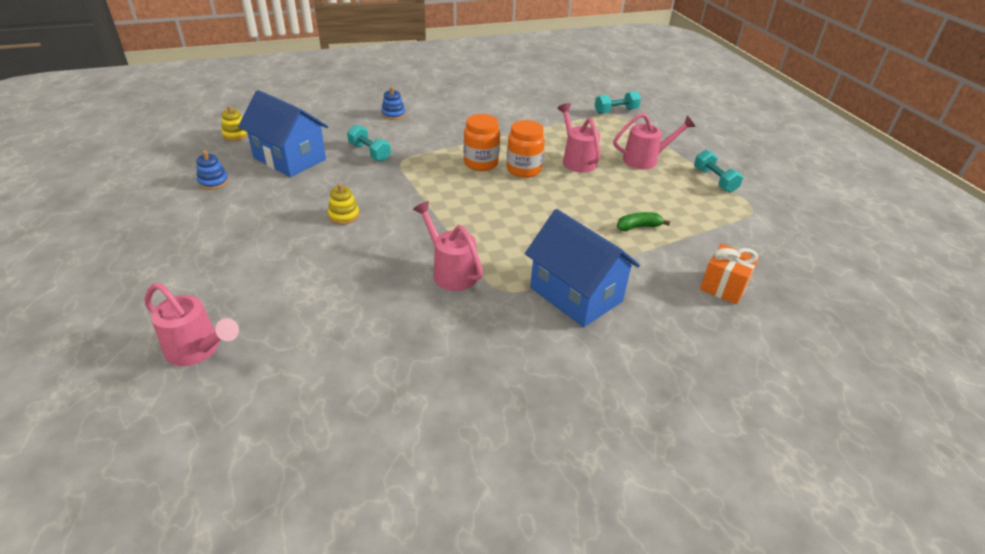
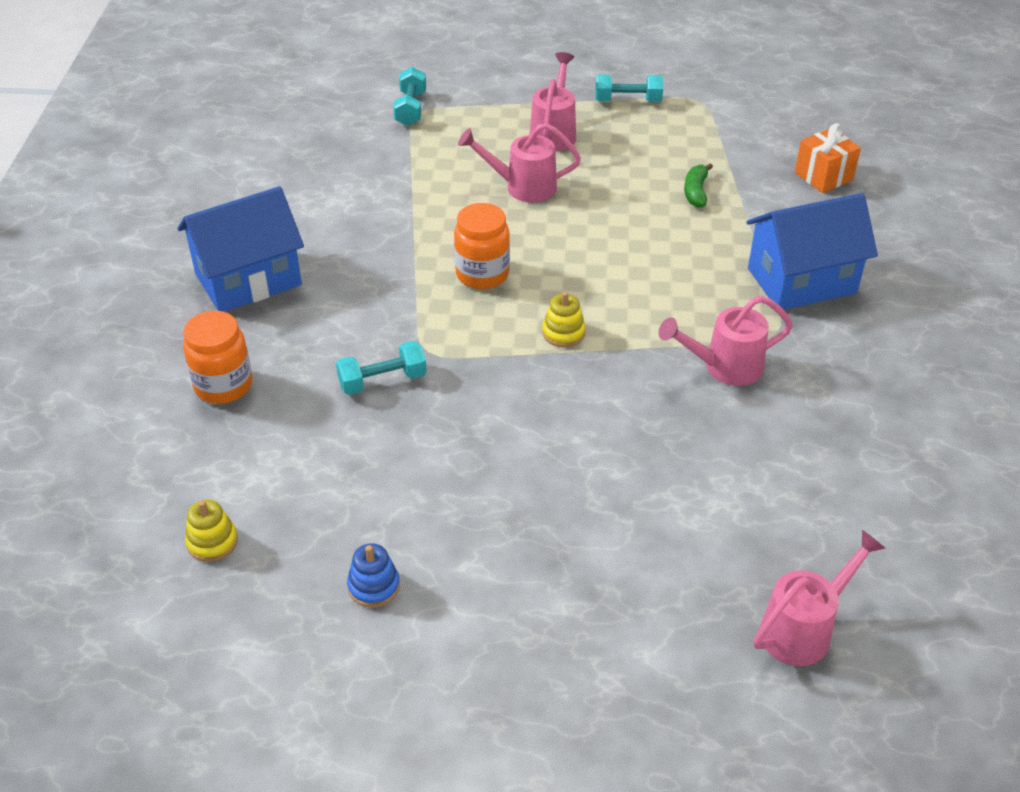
camera: 65 degrees left, 5 degrees up
(290, 158) = (347, 479): blue house -> blue house (248, 279)
(344, 216) = (554, 442): yellow stacking toy -> yellow stacking toy (563, 333)
(393, 114) = (268, 328): blue stacking toy -> none
(523, 170) = (522, 240): orange jar -> orange jar (223, 385)

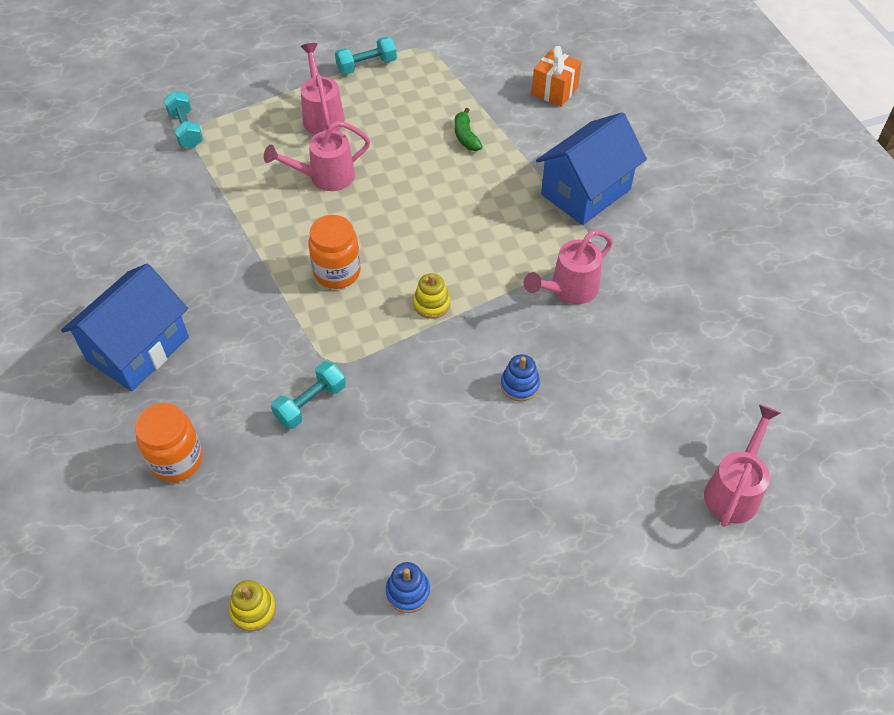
camera: 25 degrees left, 10 degrees up
(613, 438) = (520, 385): none -> blue stacking toy

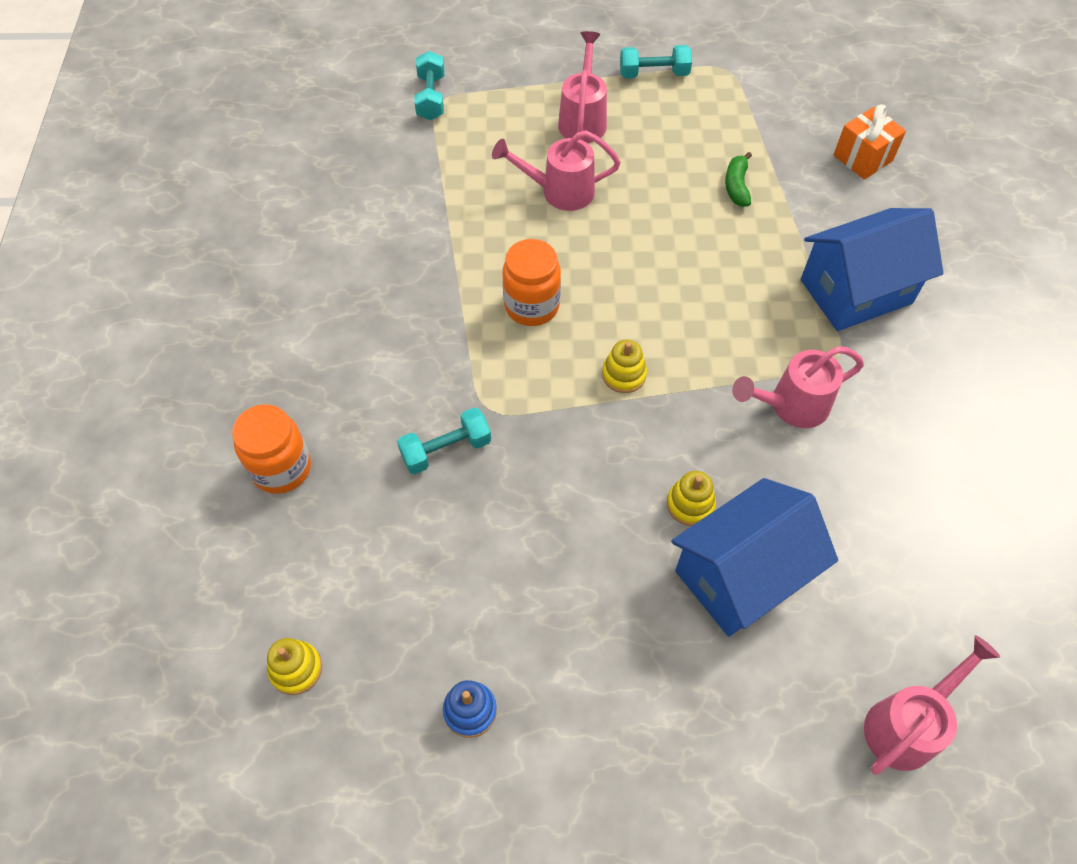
camera: 20 degrees right, 5 degrees up
(138, 349) = (289, 330): blue house -> blue house (741, 575)
(520, 385) = (690, 504): blue stacking toy -> yellow stacking toy

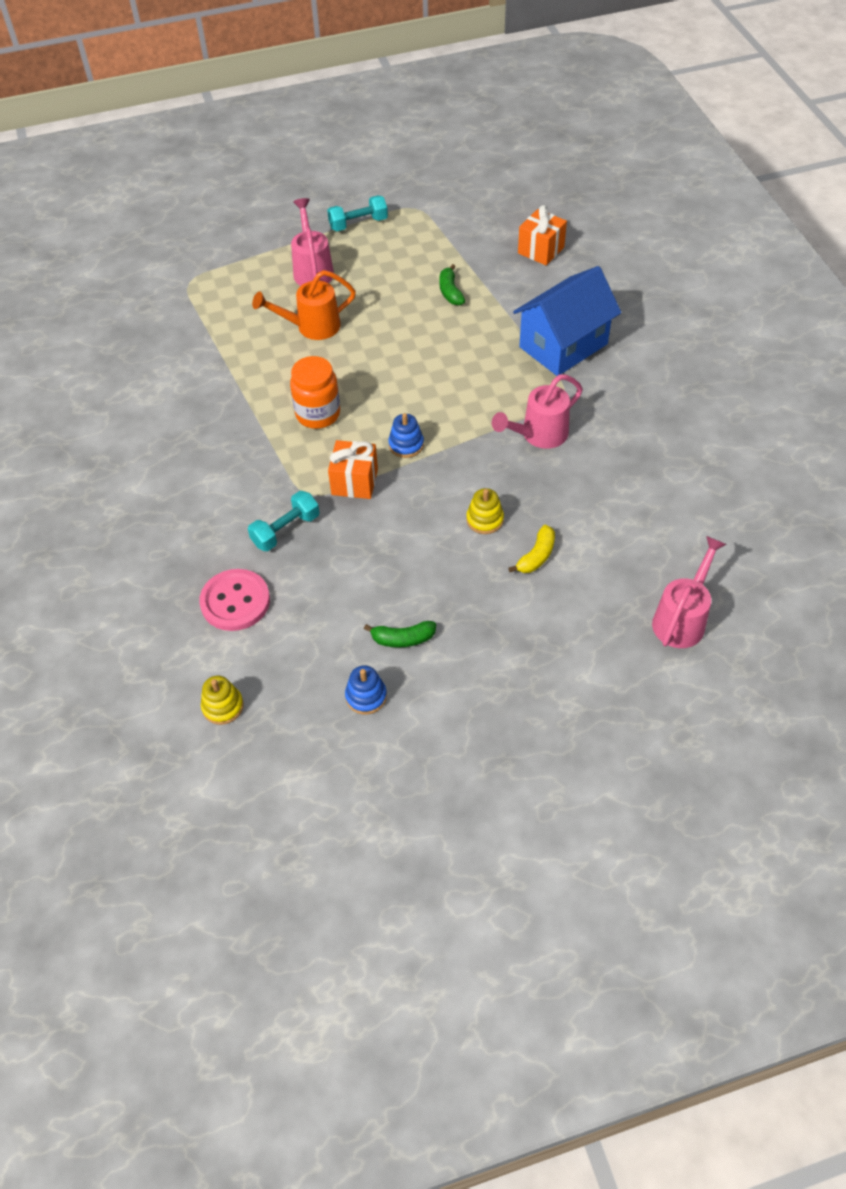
camera: 15 degrees left, 5 degrees down
(281, 468) = (159, 576): orange jar -> none
(357, 529) = (235, 601): none -> pink button
(431, 97) = (181, 280): turquoise dumbbell -> none
(540, 642) = (403, 639): none -> green banana
(547, 408) = (354, 482): none -> orange gift
(560, 191) = (312, 327): pink watering can -> orange watering can
(624, 375) = (406, 445): yellow stacking toy -> blue stacking toy
(741, 575) = (536, 556): blue house -> yellow banana

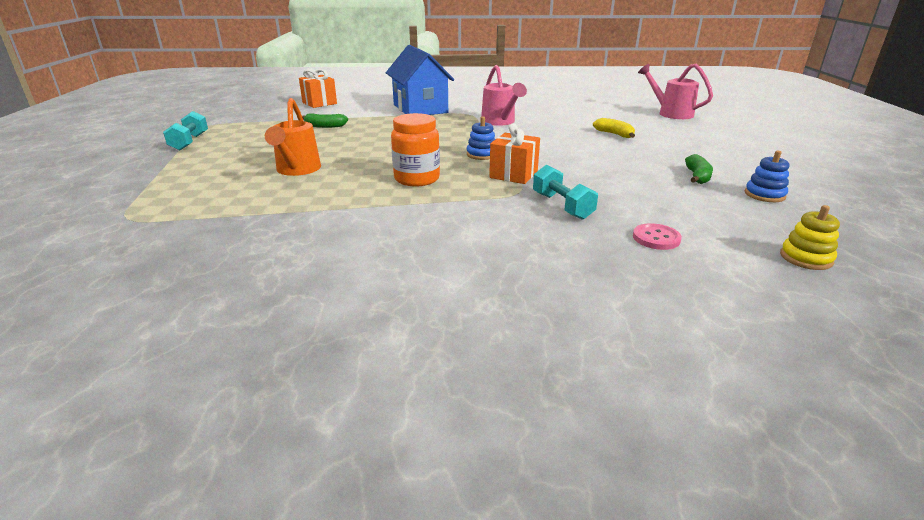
camera: 75 degrees left, 25 degrees down
(235, 601) = (656, 238): pink button -> pink button, size x0.59
(312, 270) = (218, 162): pink watering can -> none
(485, 519) = (575, 142): yellow stacking toy -> none

